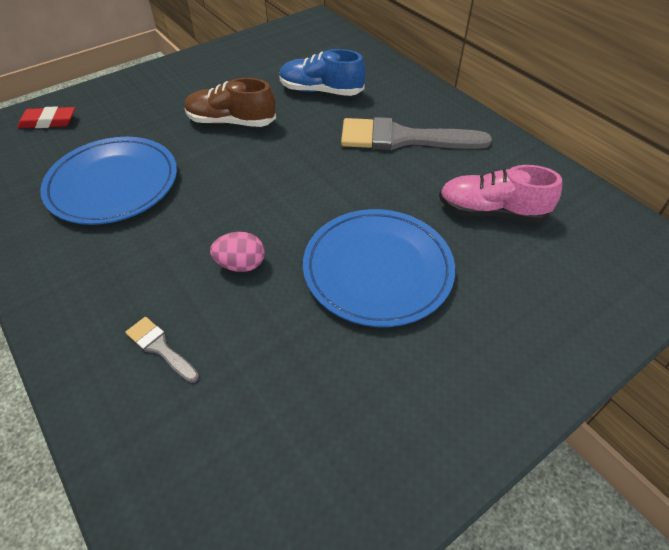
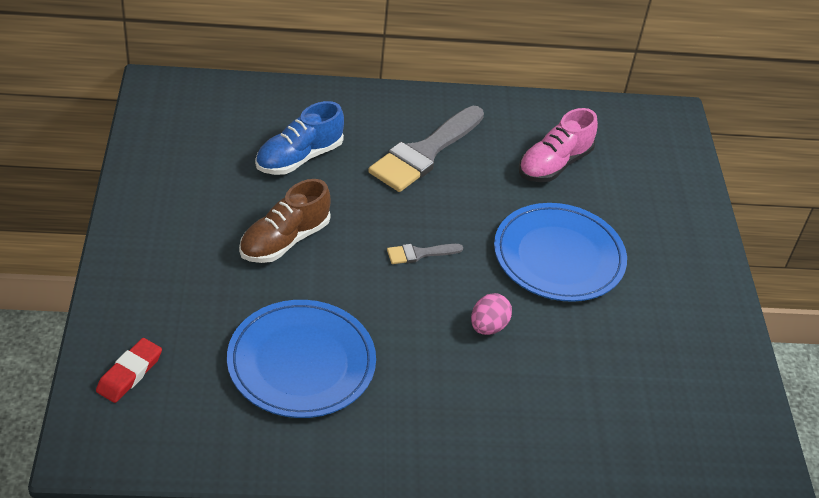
camera: 60 degrees left, 5 degrees down
(160, 348) = (536, 410): grey brush -> grey brush (419, 253)

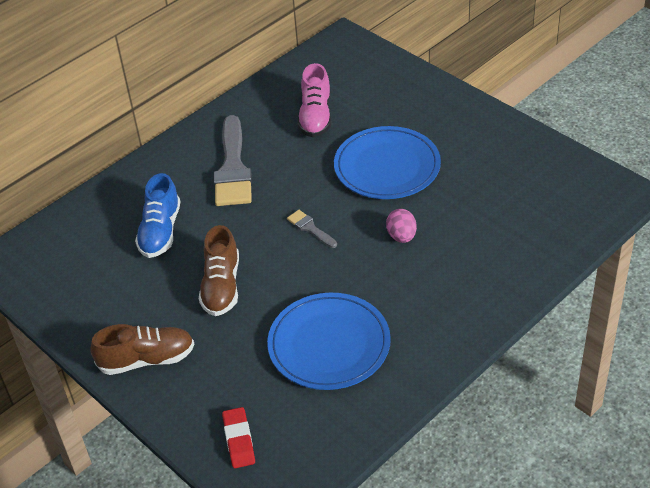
camera: 35 degrees left, 0 degrees up
(153, 249) = (147, 359): none -> brown shoe
(419, 253) = (310, 228): grey brush -> grey brush turned 105 degrees clockwise

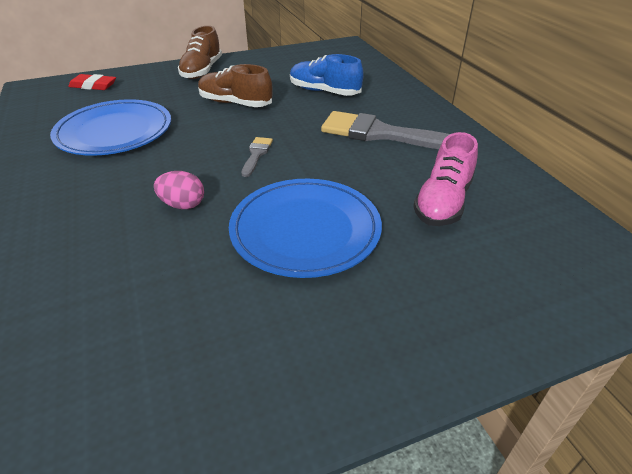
camera: 110 degrees right, 5 degrees down
(310, 228) = (256, 154): grey brush -> grey brush turned 60 degrees counterclockwise
(315, 117) = (443, 202): pink shoe -> pink shoe turned 90 degrees counterclockwise

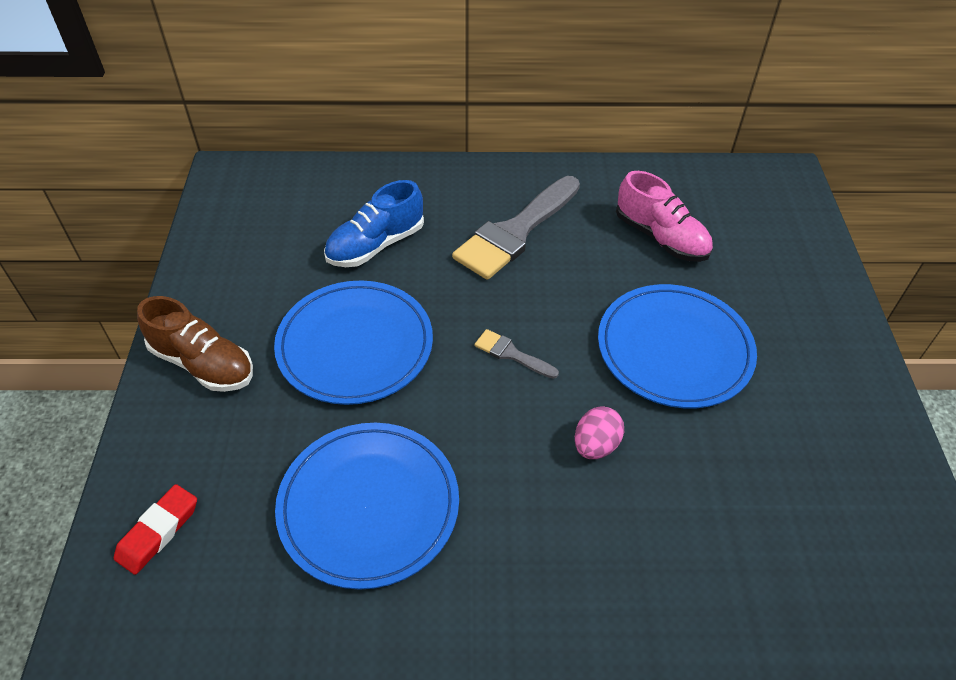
camera: 70 degrees left, 10 degrees up
(235, 103) = (355, 345): brown shoe -> blue plate

